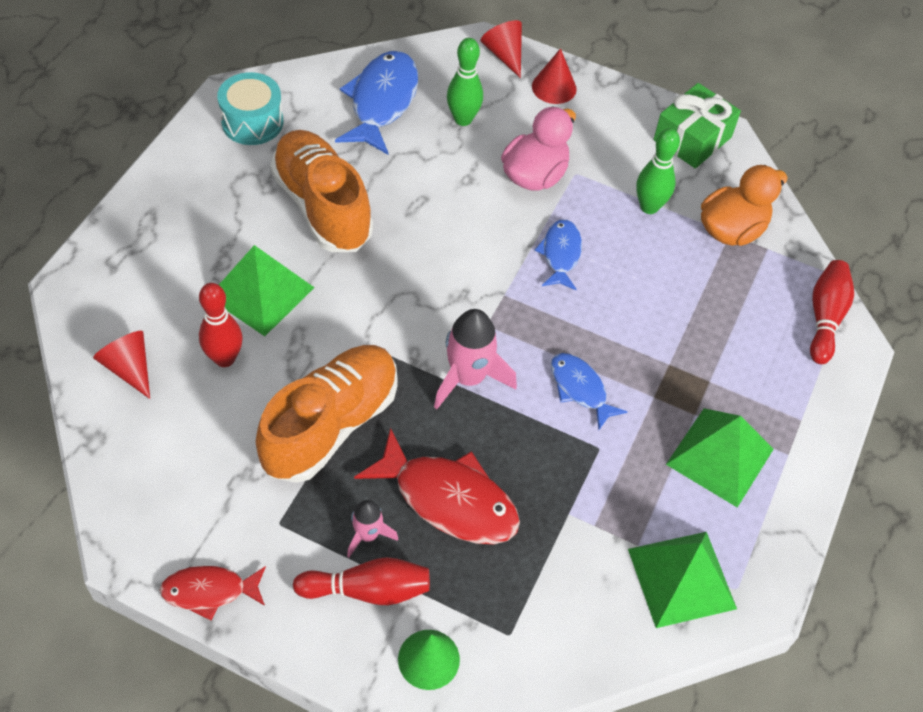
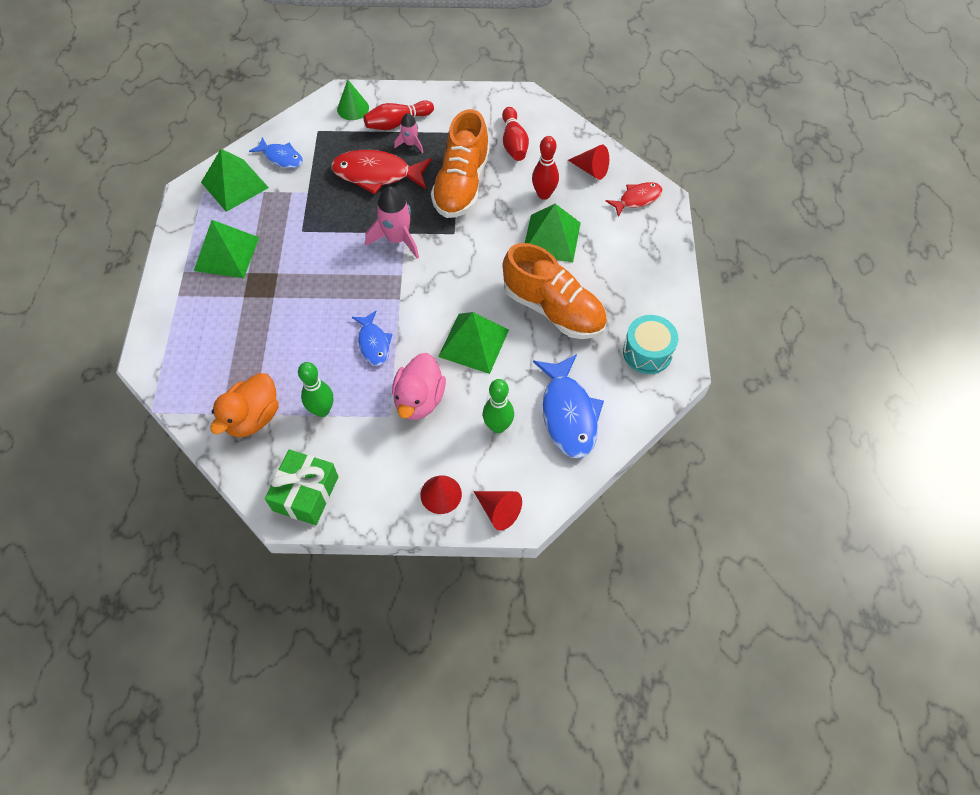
camera: 160 degrees right, 5 degrees up
(209, 591) = (473, 96): red fish -> red fish (637, 199)
(441, 208) = (473, 343): none -> green pyramid
(580, 389) = (326, 259): blue fish -> blue fish (281, 157)
(825, 318) = (169, 373): red bowling pin -> red bowling pin (513, 142)

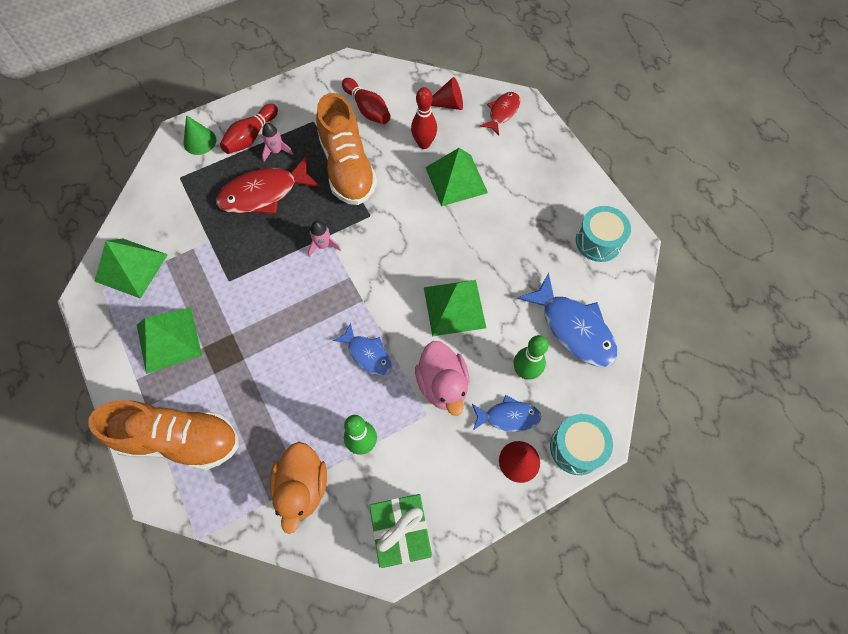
camera: 30 degrees left, 5 degrees up
(281, 157) = (161, 219): blue fish -> blue fish (508, 417)
(397, 239) = (323, 245): pink rocket -> pink rocket, size x0.57
(498, 511) = (576, 448): red cone -> turquoise drum
(553, 309) = (500, 242): orange shoe -> orange shoe (179, 440)

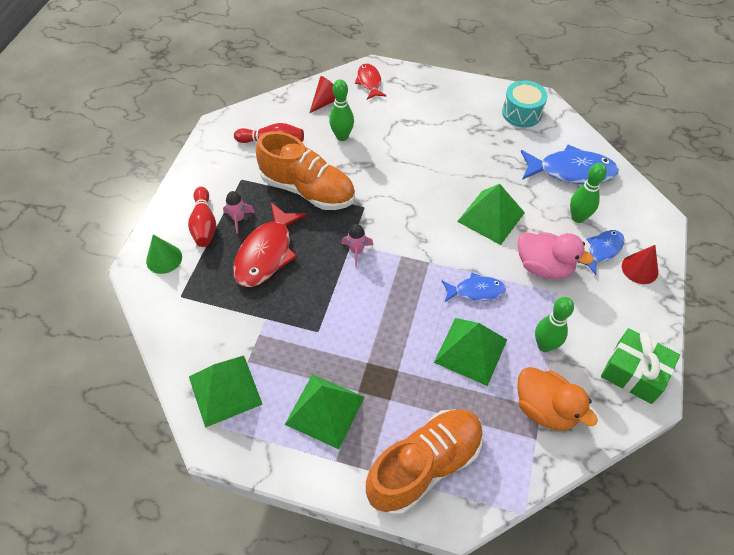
camera: 45 degrees left, 10 degrees down
(424, 144) = (342, 136): red bowling pin -> green bowling pin
(456, 180) = (392, 142): green pyramid -> green pyramid (470, 350)
(576, 448) = (656, 233): turquoise drum -> none

